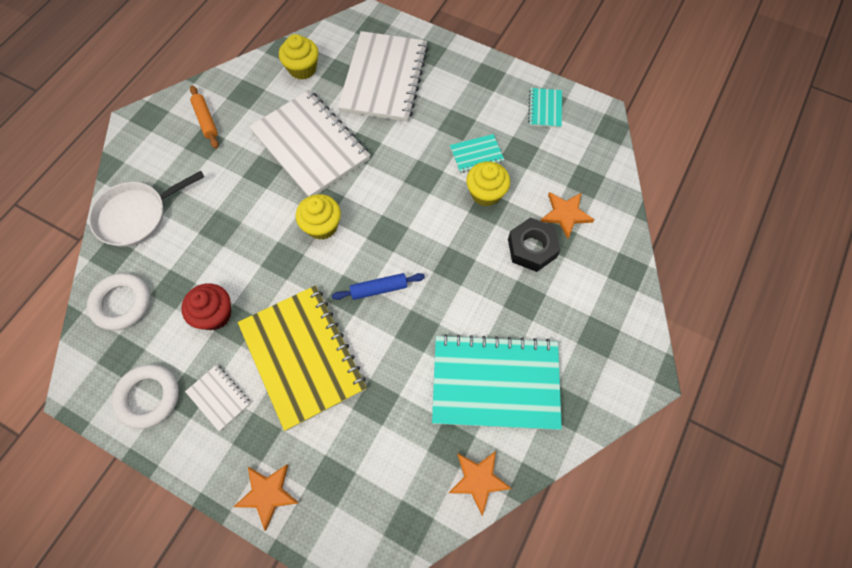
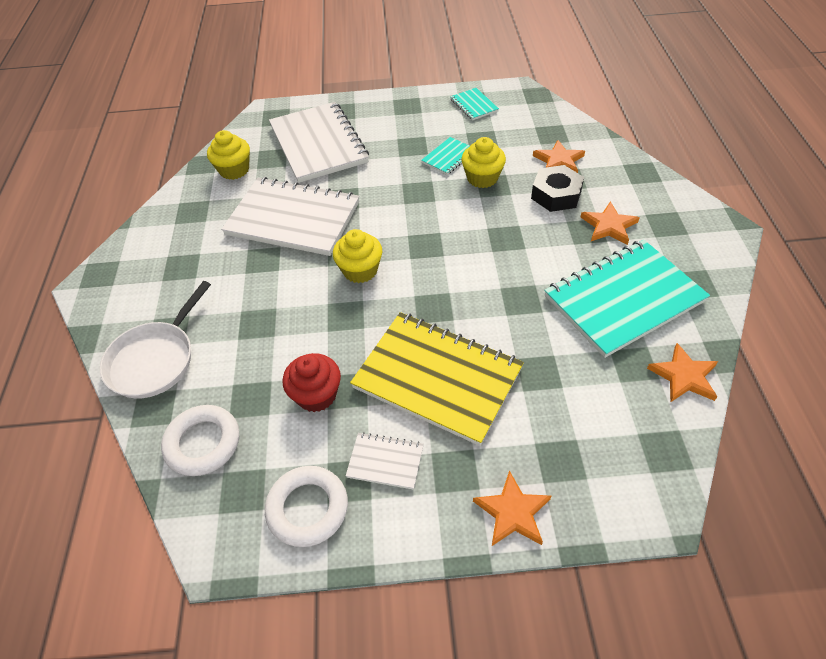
camera: 30 degrees left, 15 degrees down
(206, 120) = (168, 249): orange rolling pin -> none
(379, 289) = (458, 288): blue rolling pin -> none
(547, 307) = (609, 226): none -> orange star

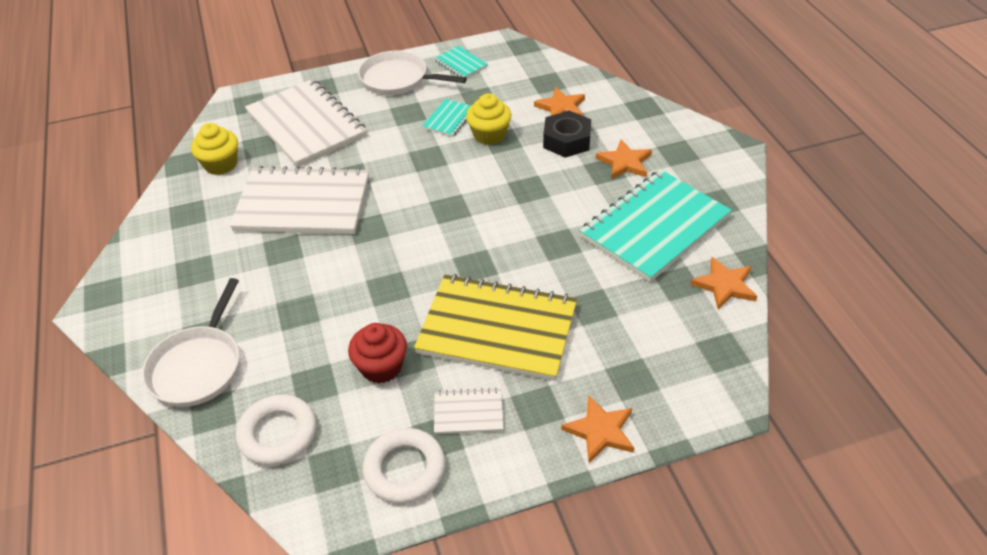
camera: 15 degrees left, 5 degrees down
(360, 270) = (390, 243): yellow cupcake -> none
(412, 112) = (398, 79): none -> white pan

